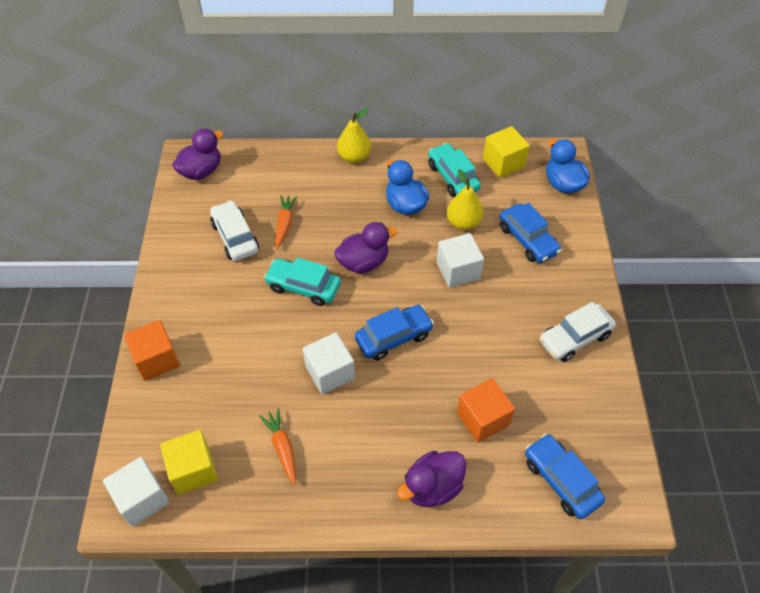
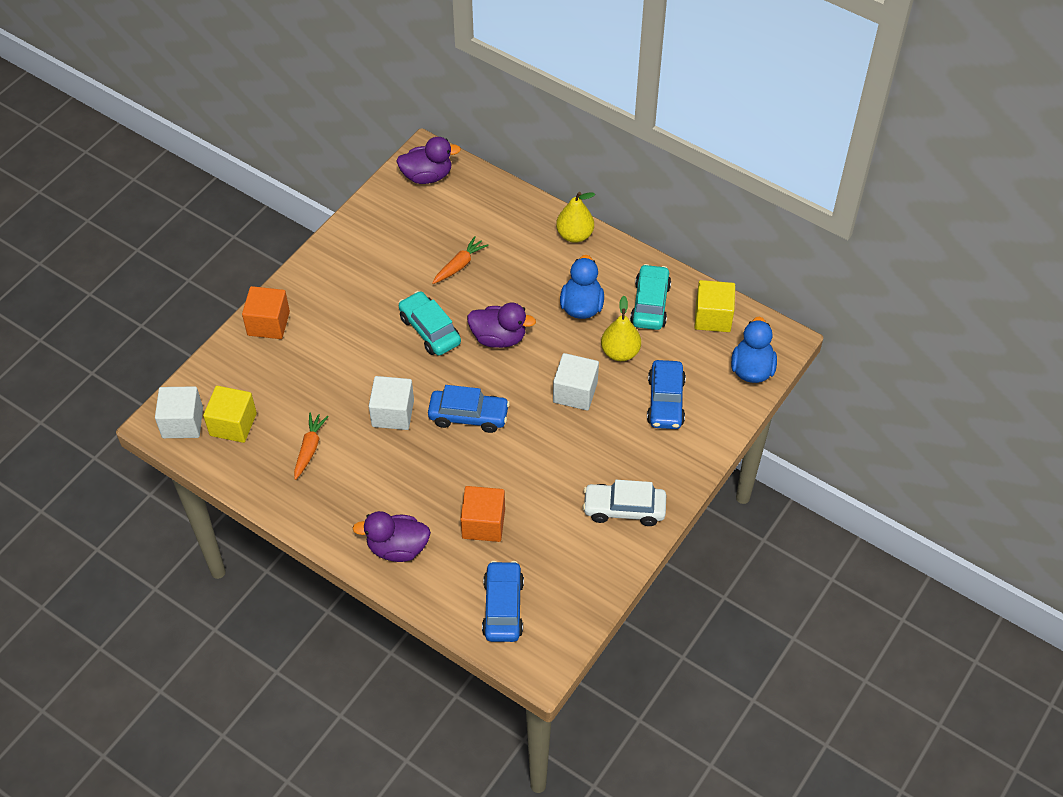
camera: 35 degrees right, 0 degrees up
(235, 237) = (408, 254): white car -> none

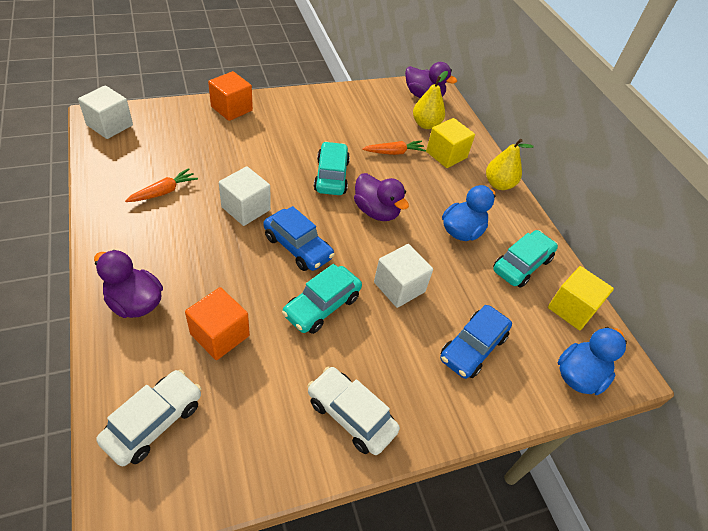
camera: 30 degrees right, 5 degrees down
(233, 424) = (137, 146): yellow cube -> yellow cube (446, 155)
(503, 607) = (154, 422): blue car -> white car
(533, 449) = (322, 306): none -> turquoise car
(620, 352) = (465, 283): yellow pear -> yellow pear (426, 124)

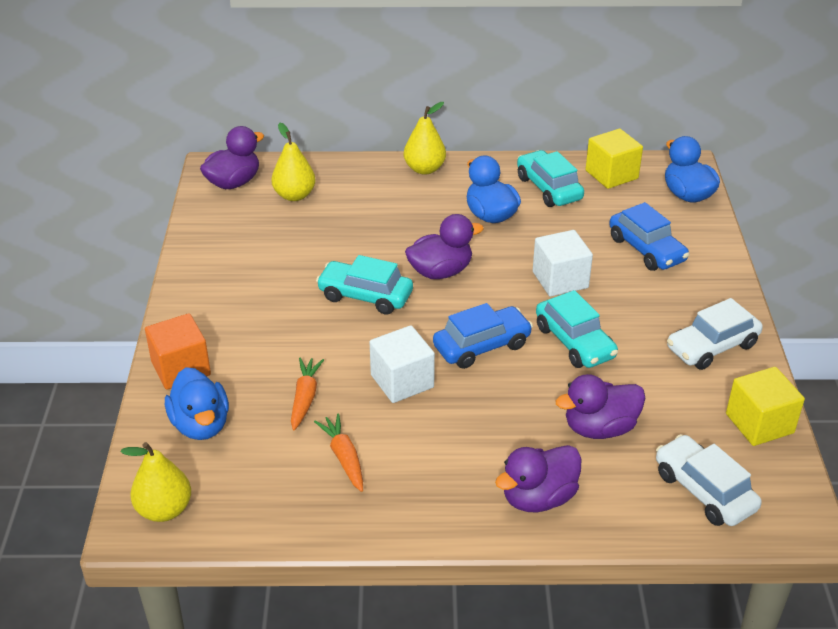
camera: 65 degrees left, 10 degrees down
(110, 125) = (164, 510): white cube -> yellow pear
(183, 126) = (201, 425): none -> blue duck
(220, 335) = (599, 428): orange cube -> purple duck
(394, 152) = (339, 234): orange carrot -> orange carrot (305, 398)
(446, 155) = (359, 194): yellow cube -> yellow cube (759, 423)

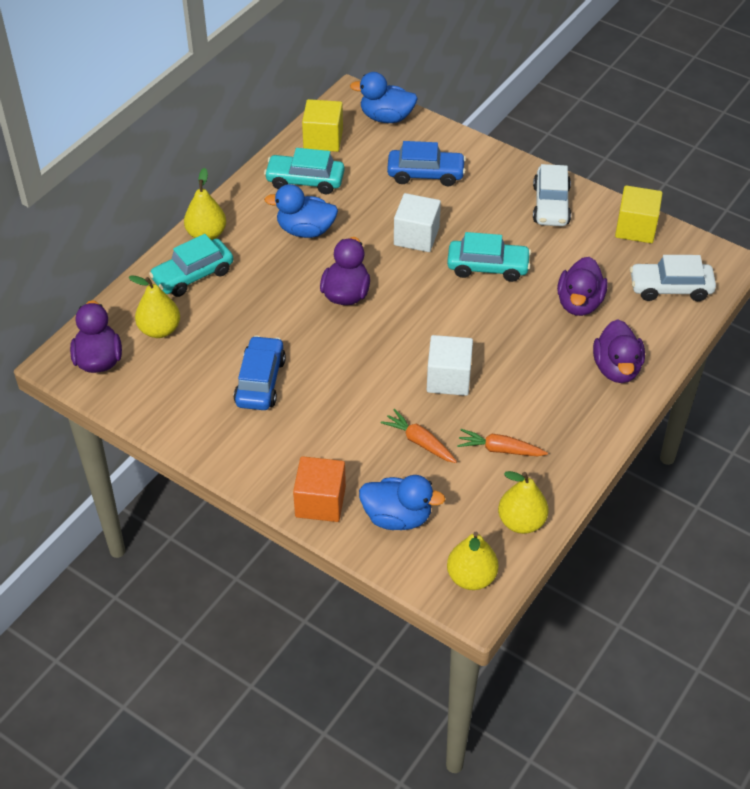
camera: 55 degrees left, 10 degrees up
(263, 515) = (521, 522): none -> yellow pear
(365, 296) = (334, 351): turquoise car -> turquoise car (193, 275)
(482, 346) = (449, 316): blue car -> blue car (260, 381)

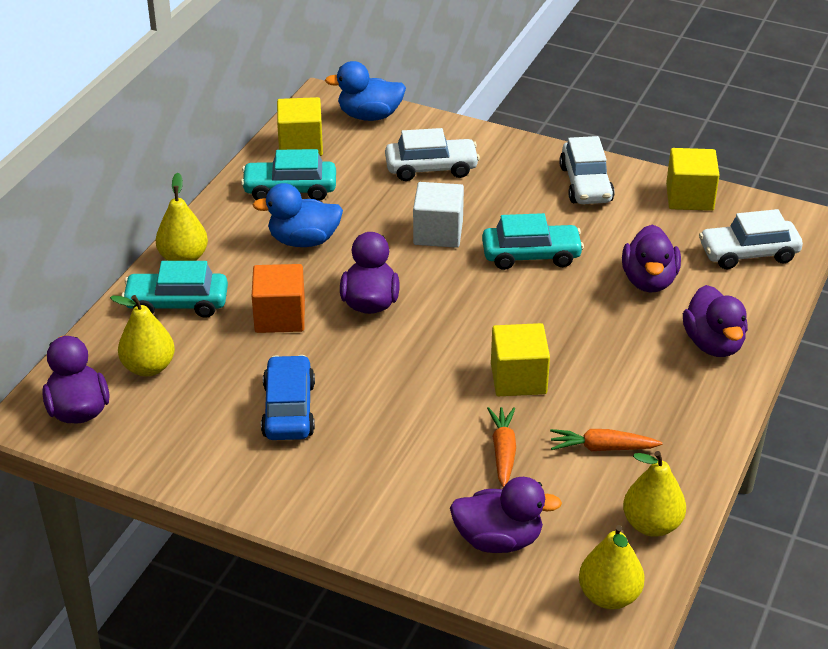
camera: 10 degrees left, 10 degrees down
(193, 275) = (177, 303): turquoise car -> turquoise car turned 45 degrees clockwise
(320, 502) = (398, 535): orange cube -> orange cube (280, 317)
(397, 517) = (498, 540): blue duck -> purple duck
(420, 442) = (503, 452): orange carrot -> orange carrot turned 60 degrees clockwise
(425, 174) = (431, 168): blue car -> white car
(448, 379) = (518, 378): white cube -> yellow cube

